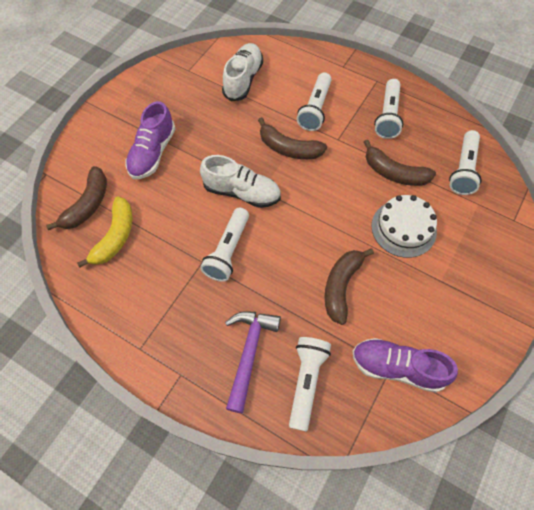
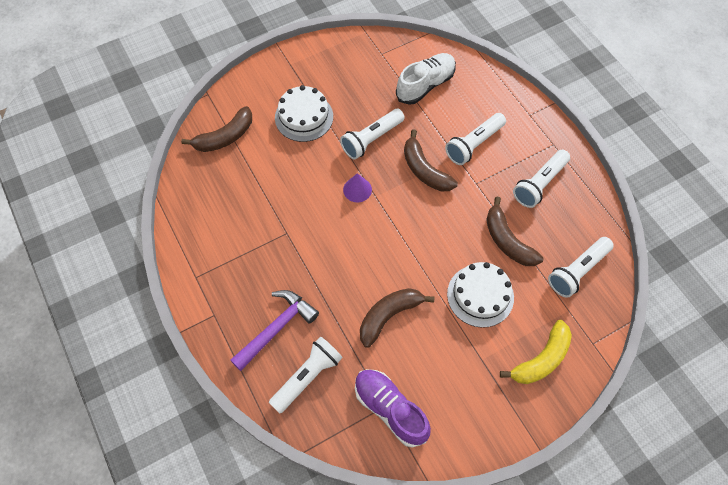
camera: 30 degrees right, 0 degrees up
(115, 237) = (231, 176): yellow banana -> yellow banana (541, 359)
(152, 153) = (304, 117): purple shoe -> white cake
(228, 251) = (313, 234): white flashlight -> white flashlight (371, 139)
(242, 192) = (357, 189): white shoe -> purple cone

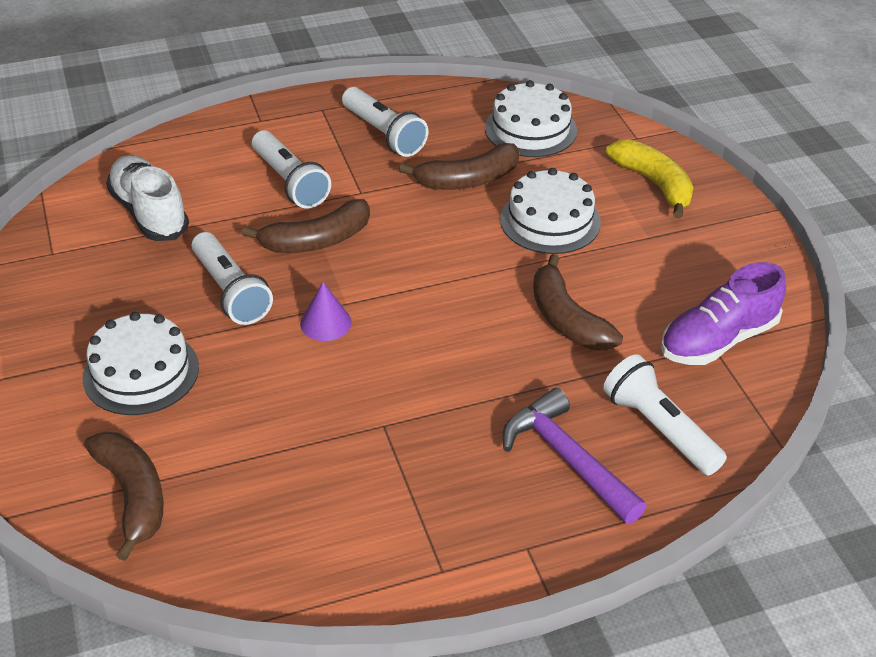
camera: 80 degrees left, 20 degrees down
(577, 271) = (530, 129): white flashlight -> white cake

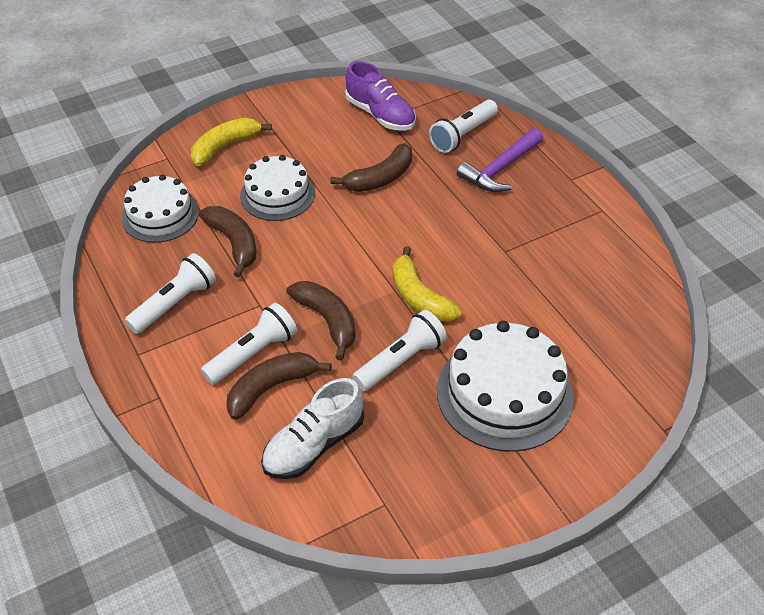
camera: 100 degrees left, 5 degrees up
(133, 496) = (615, 364): brown banana -> brown banana (271, 388)
(141, 372) = (504, 393): white cake -> white cake, size x1.52
(325, 323) = (419, 297): purple cone -> yellow banana

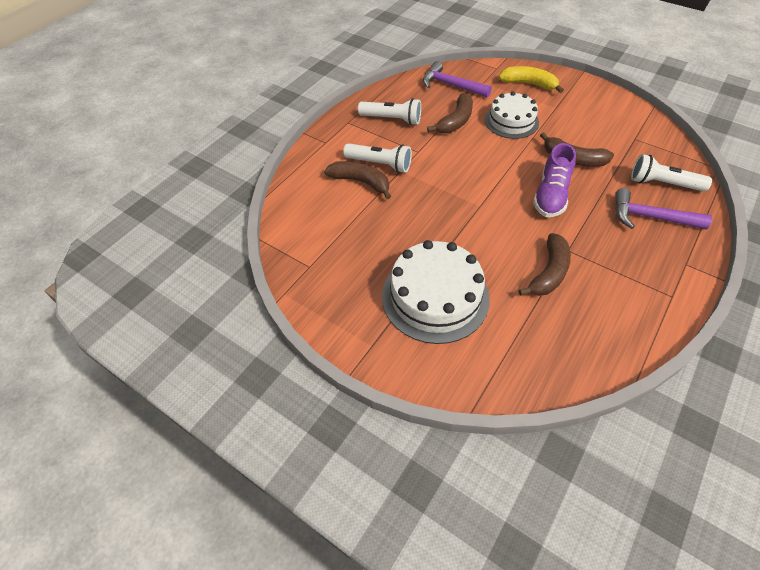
camera: 65 degrees right, 5 degrees up
(160, 215) = (451, 85): white cake -> purple hammer
(314, 445) = (332, 217): white shoe -> none
(327, 320) = (429, 185): brown banana -> brown banana (549, 272)
(380, 115) = (634, 135): purple shoe -> purple shoe (551, 195)
(401, 361) = (423, 232): white flashlight -> none
(419, 297) = (484, 220): yellow banana -> none

